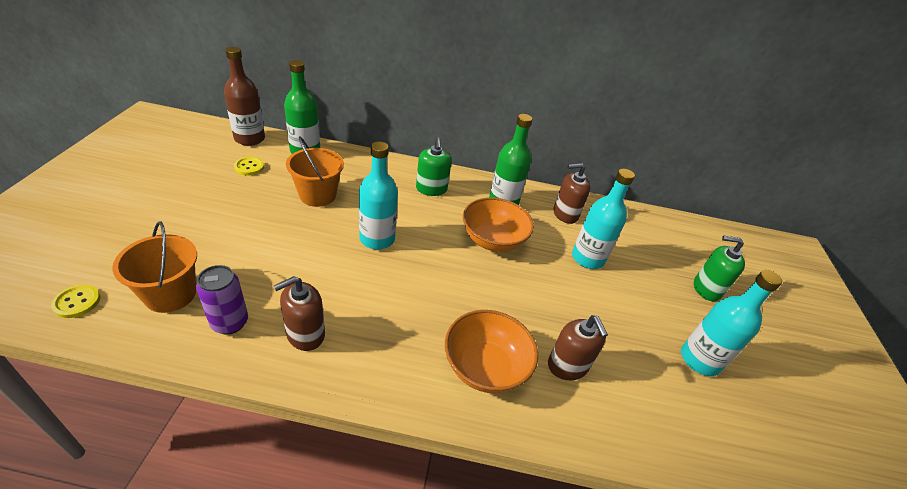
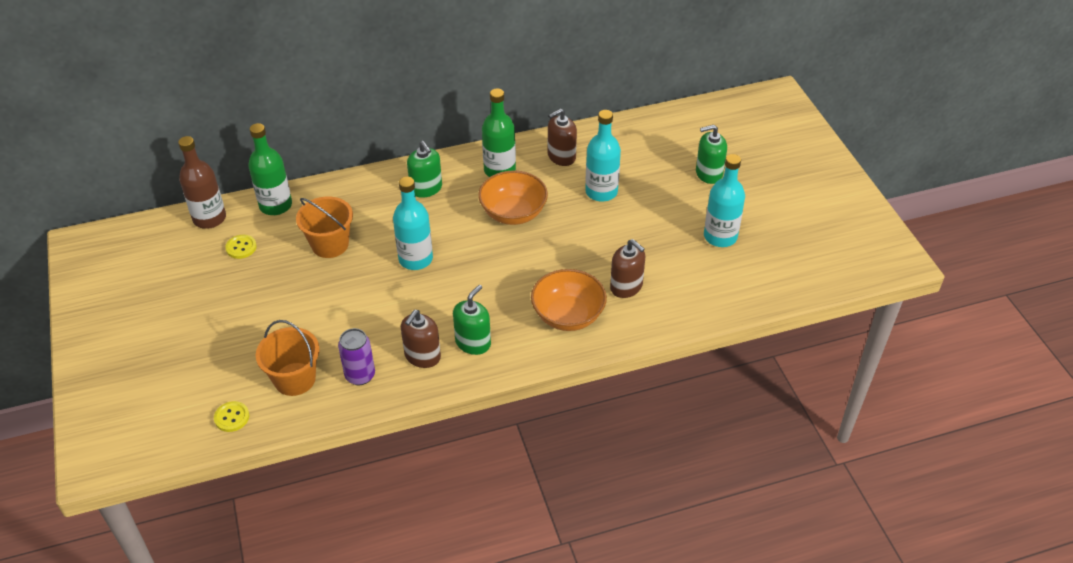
camera: 20 degrees left, 5 degrees up
(366, 346) = (473, 343): none -> green soap dispenser

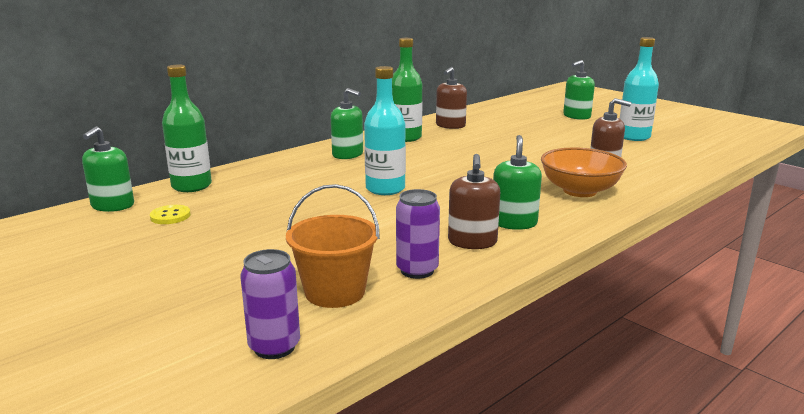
camera: 25 degrees left, 25 degrees down
(209, 218) = (112, 206): brown bottle -> green soap dispenser
(232, 417) = (274, 347): yellow button -> purple can
(330, 244) = (280, 196): orange bucket -> none
(513, 213) = (447, 153): orange bowl -> none
(601, 192) = (507, 134): turquoise bottle -> none

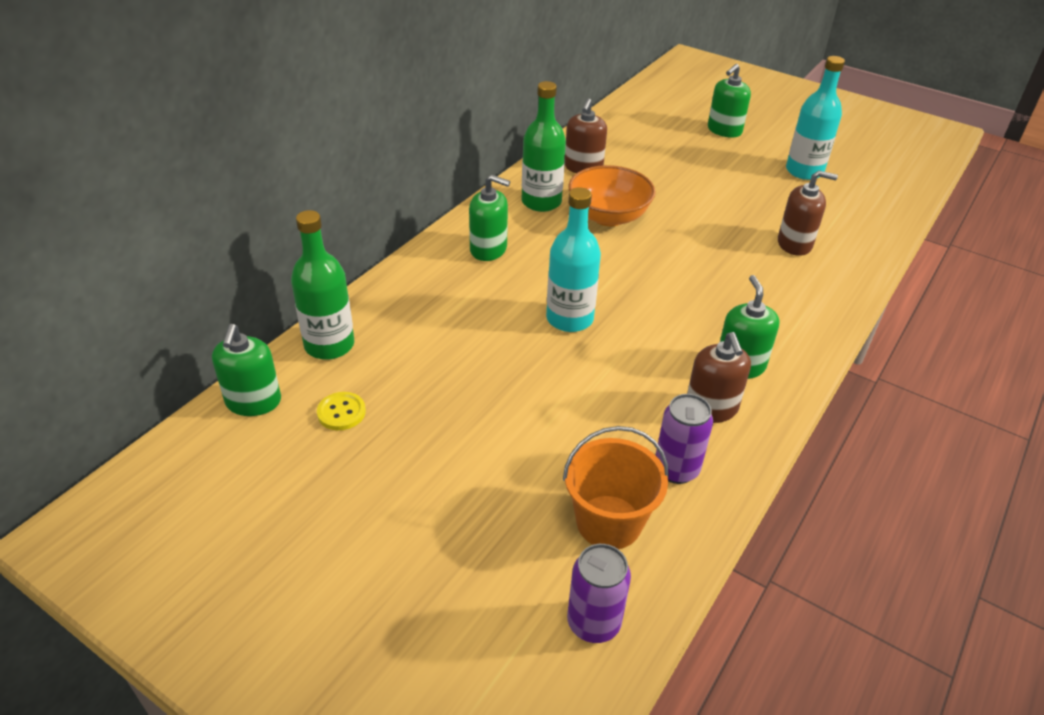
camera: 15 degrees left, 20 degrees up
(579, 191) = (785, 293): orange bowl -> orange bowl (608, 216)

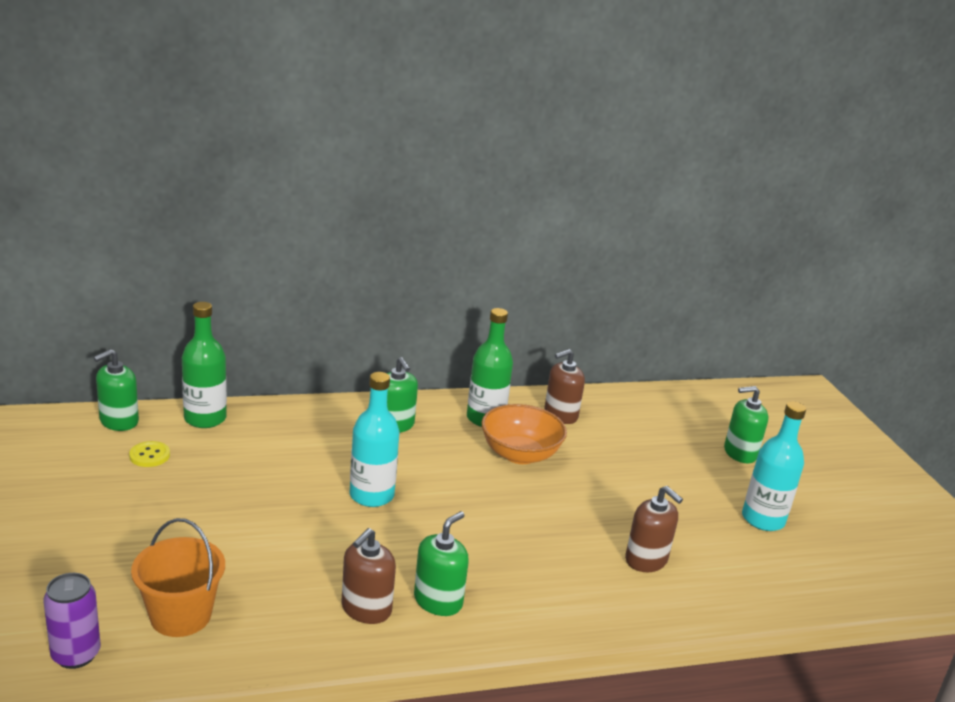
camera: 40 degrees right, 15 degrees down
(676, 469) = (274, 622): purple can -> none

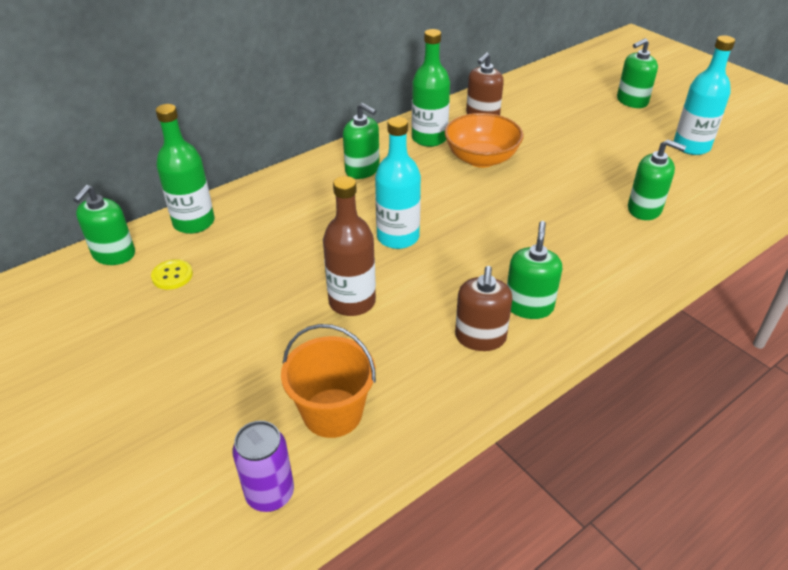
camera: 20 degrees left, 15 degrees up
(279, 534) = (352, 302): none -> brown bottle
(646, 560) = (644, 209): brown soap dispenser -> green soap dispenser

